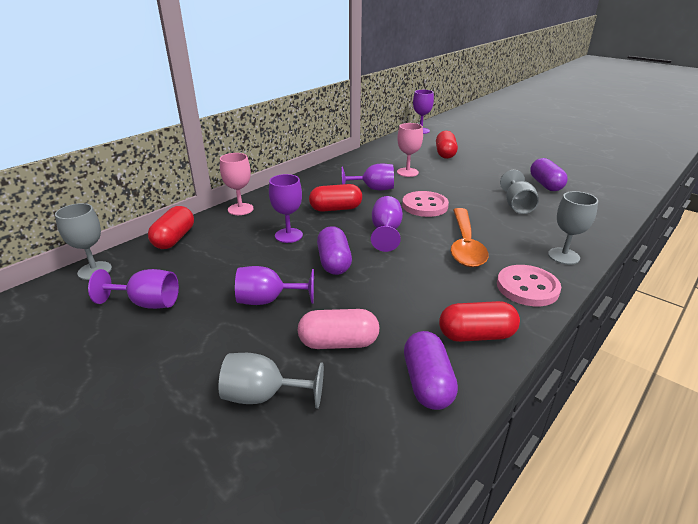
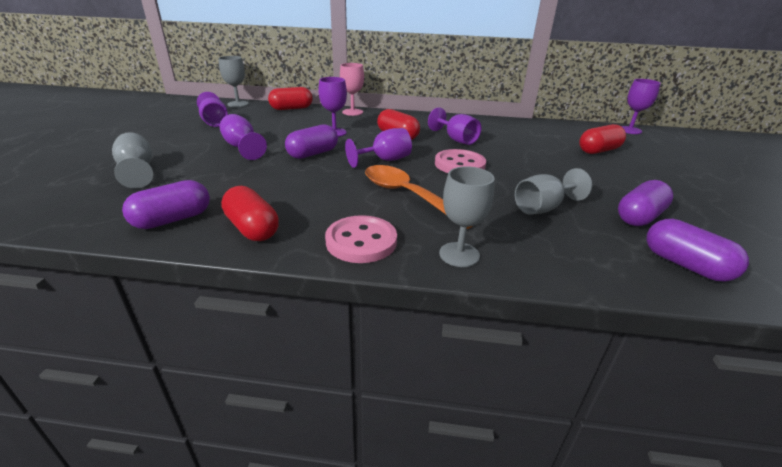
camera: 55 degrees right, 0 degrees up
(338, 343) = (206, 179): pink capsule -> none
(407, 172) = (517, 144): pink goblet -> none
(465, 245) = (408, 196): orange spoon -> orange spoon turned 75 degrees clockwise
(602, 198) = (685, 265): none -> purple capsule

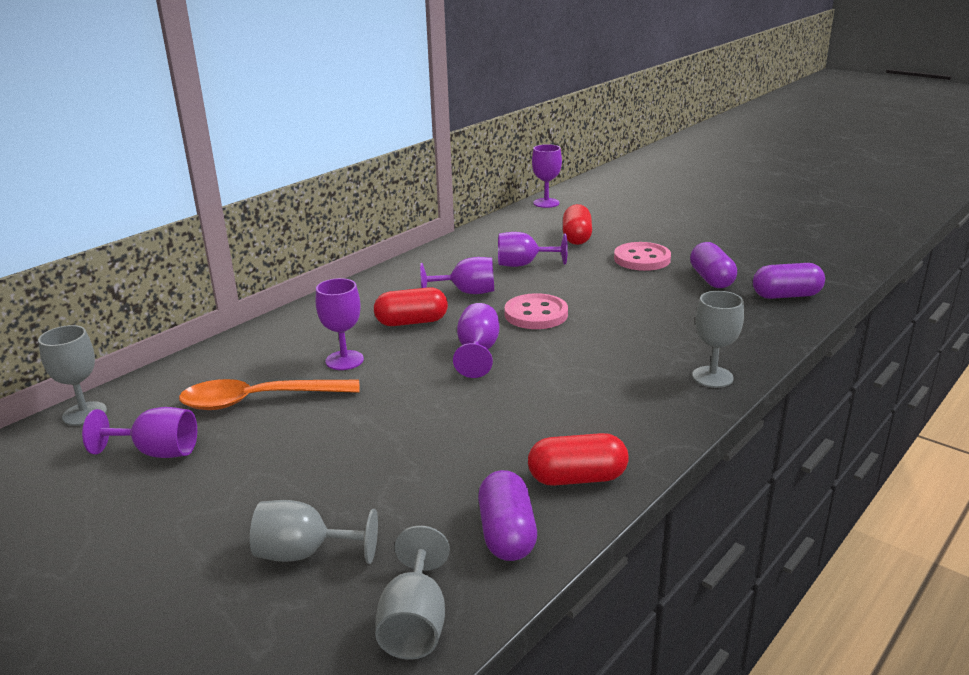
camera: 55 degrees left, 5 degrees down
(242, 147) = (314, 444): purple goblet -> purple goblet (523, 265)
(291, 108) = (189, 369): red capsule -> none
(313, 154) = (403, 394): purple capsule -> none
(352, 112) = (279, 326): pink goblet -> none
(361, 241) = (655, 418): pink button -> pink button (642, 259)
(408, 196) = (583, 366): orange spoon -> orange spoon (259, 400)
(543, 208) = (664, 310): grey goblet -> grey goblet (415, 624)

